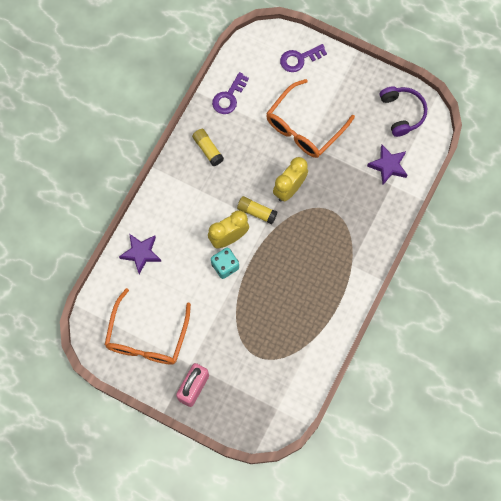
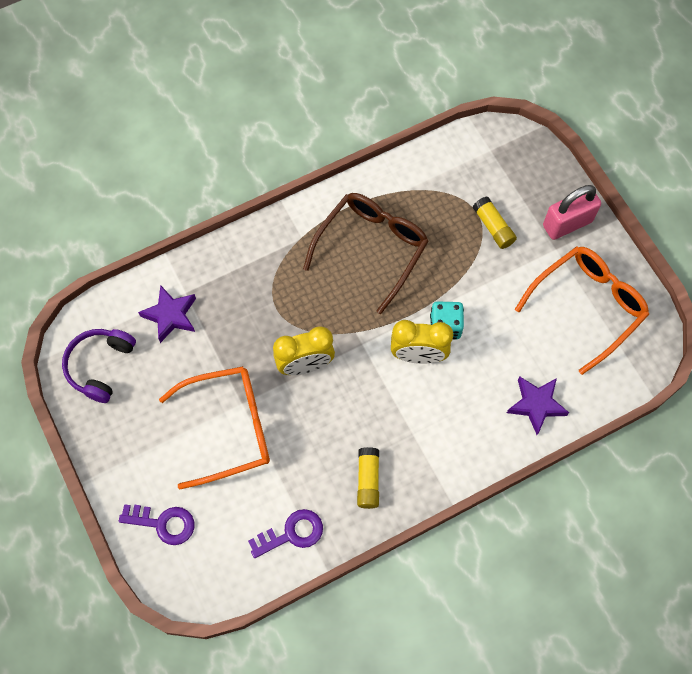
camera: 145 degrees left, 5 degrees down
(257, 212) = (364, 363): yellow glue stick -> yellow glue stick (493, 227)
(303, 286) = (371, 249): none -> brown glasses

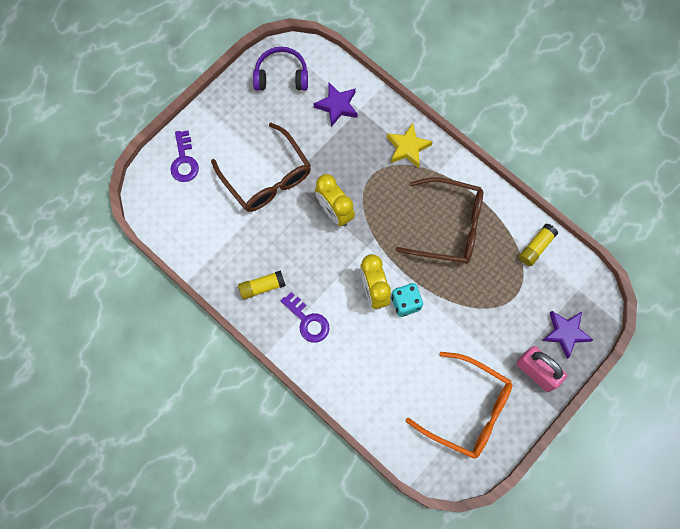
camera: 70 degrees right, 5 degrees up
(228, 428) = (267, 177): orange glasses -> brown glasses
(258, 257) = (407, 147): none -> yellow star
(291, 533) = (205, 248): purple key -> purple key (308, 321)
(493, 227) = (507, 313): yellow glue stick -> yellow glue stick (536, 247)
(536, 405) = (367, 393): purple star -> purple star (565, 333)

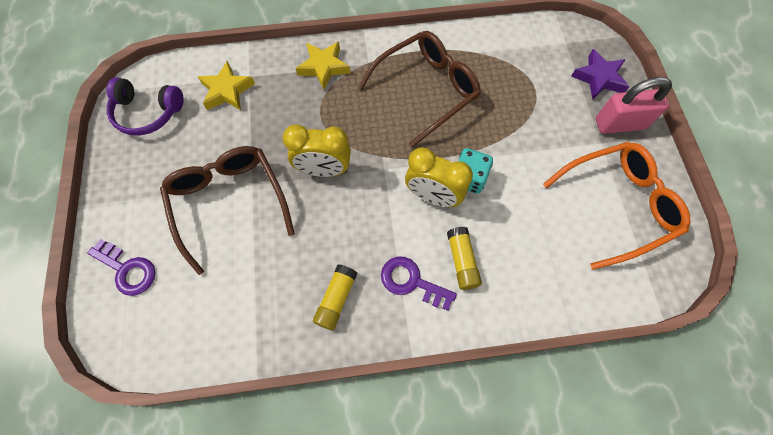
camera: 50 degrees left, 5 degrees down
(267, 177) = (229, 203): brown glasses -> brown glasses turned 120 degrees counterclockwise
(281, 76) = (147, 113): purple headphones -> purple headphones turned 120 degrees counterclockwise
(308, 321) = (412, 282): purple key -> purple key turned 150 degrees counterclockwise
(337, 106) = (227, 91): purple star -> yellow star
(536, 247) = (503, 43): yellow glue stick -> yellow glue stick (462, 261)

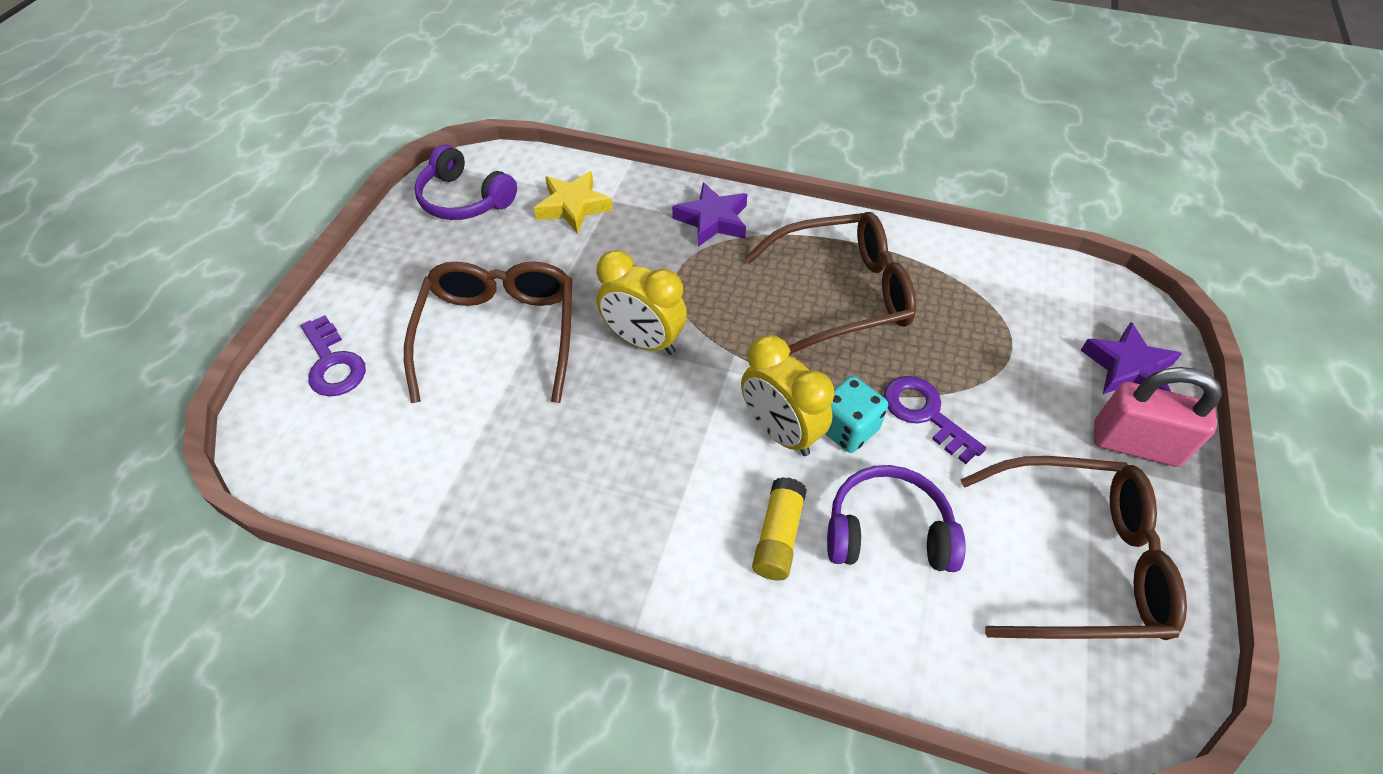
camera: 25 degrees right, 15 degrees down
(324, 67) = (713, 220): yellow star -> purple star
(336, 299) = (568, 509): yellow glue stick -> none
(412, 282) = (688, 533): purple key -> purple key (925, 414)
(518, 232) = (887, 531): none -> purple headphones
(617, 205) = (1077, 560): orange glasses -> brown glasses

